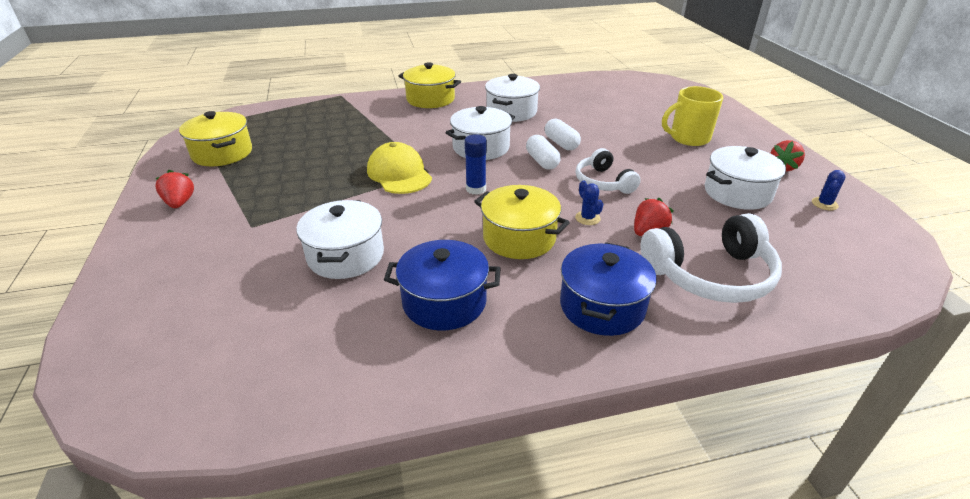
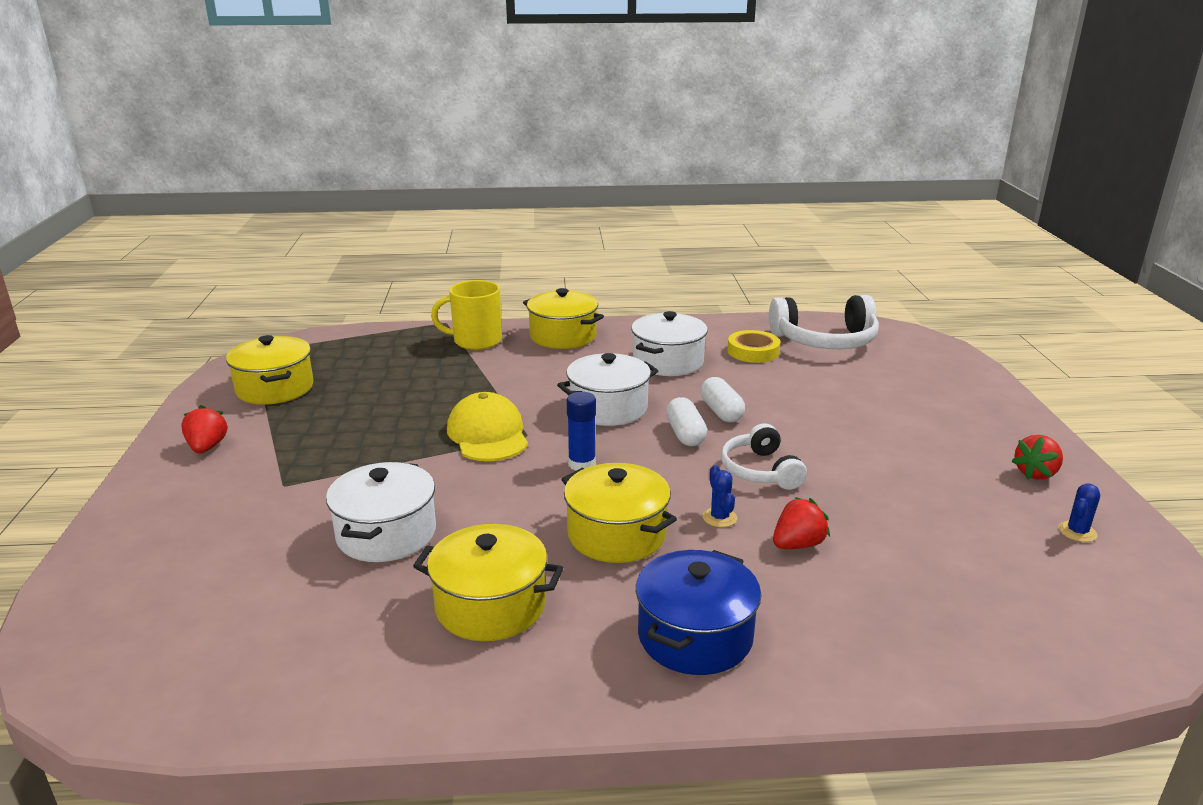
camera: 10 degrees right, 10 degrees down
(444, 302) = (490, 605): blue pot -> yellow pot
(567, 100) = (753, 351): none -> yellow tape
(688, 138) = (910, 419): yellow mug -> yellow mug (476, 341)
(710, 274) = (862, 612): white headphones -> white headphones (825, 341)
(737, 193) = (950, 503): white pot -> none

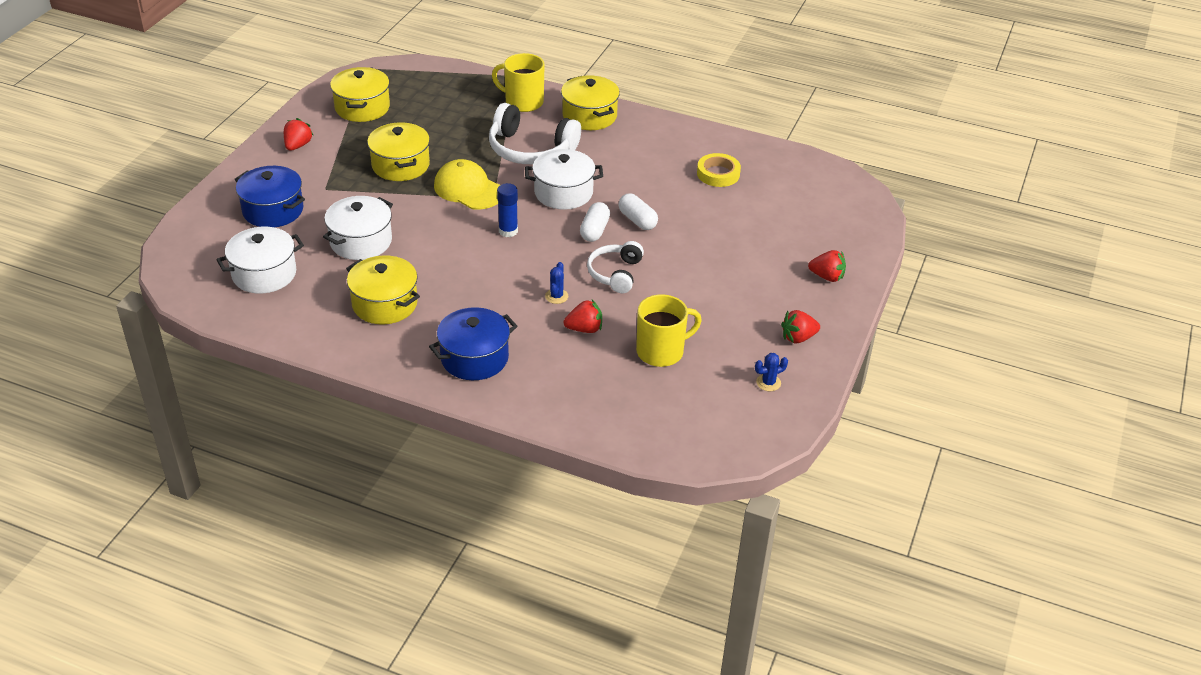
camera: 25 degrees right, 15 degrees up
(215, 533) = (273, 210): none -> blue pot
(488, 434) = (468, 189): yellow cap -> yellow cap turned 60 degrees counterclockwise
(616, 534) = (486, 286): yellow pot -> yellow pot (400, 165)
(668, 362) = (644, 164): white pot -> white pot (264, 274)
(721, 412) = (637, 220): white capsule -> white capsule turned 45 degrees counterclockwise
(825, 341) = (786, 180): white headphones -> white headphones (530, 149)
(918, 539) = (661, 351): none -> yellow mug
(977, 408) = (827, 277): none -> red strawberry

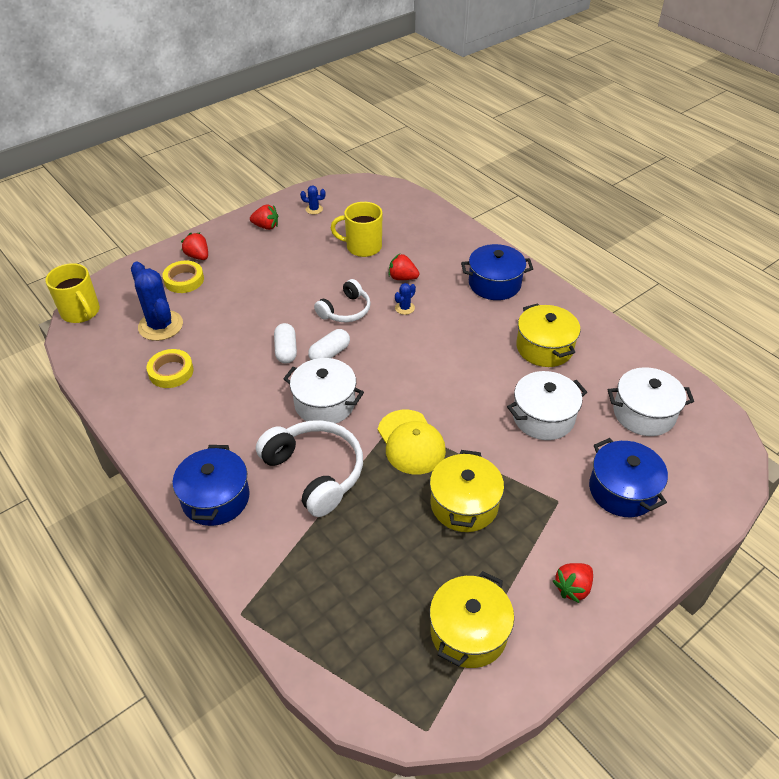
camera: 150 degrees left, 5 degrees up
(508, 231) = (403, 380): blue glue stick -> none
(523, 102) = (269, 555): yellow mug -> yellow mug (81, 312)
(589, 116) = (216, 498): yellow pot -> blue pot
(774, 203) = (160, 326): none -> blue cactus
(808, 248) = (184, 280): none -> yellow tape

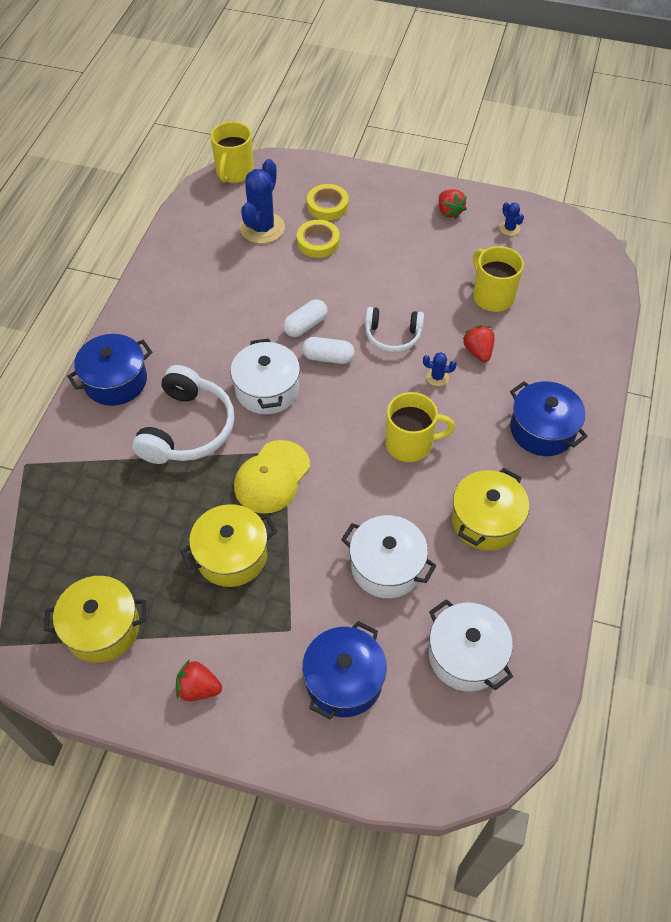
camera: 55 degrees right, 10 degrees up
(171, 372) = (218, 269): yellow tape -> yellow tape (318, 242)
(198, 256) = (365, 194): red strawberry -> none
(449, 351) = (410, 444): none -> yellow mug

